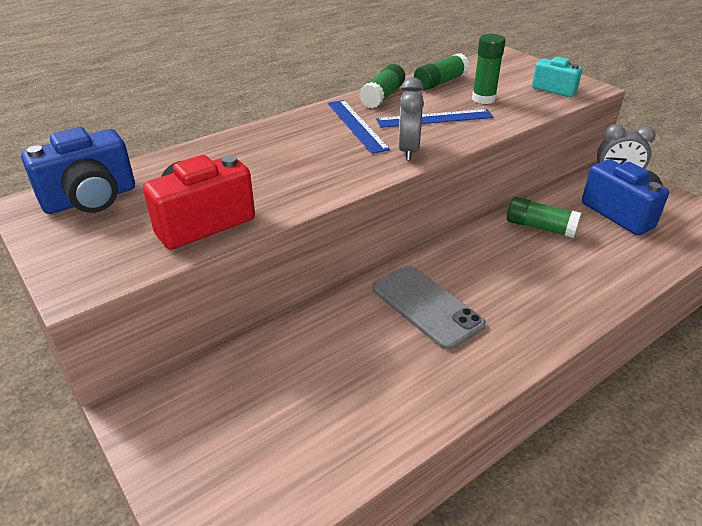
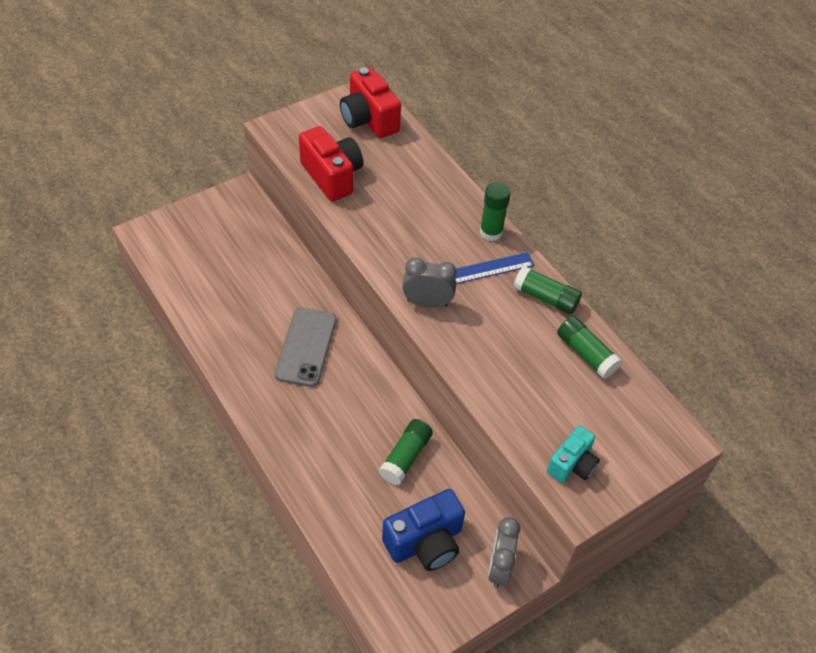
camera: 90 degrees right, 15 degrees up
(90, 199) = (369, 119): blue camera -> red camera
(427, 306) = (306, 347): grey phone -> grey phone turned 45 degrees counterclockwise
(435, 118) = (492, 333): blue ruler -> none
(483, 99) = (541, 385): green glue stick -> green glue stick (491, 232)

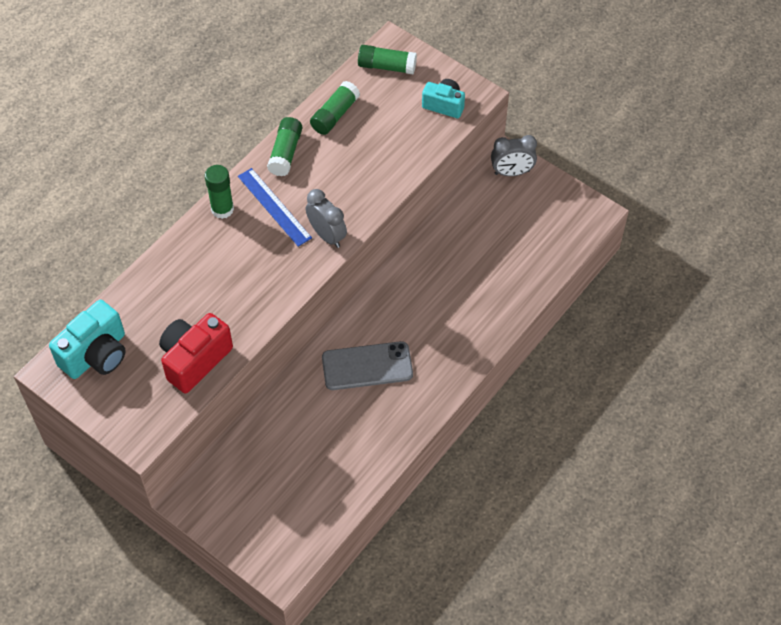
camera: 105 degrees left, 5 degrees up
(369, 119) = (96, 354): red camera -> turquoise camera
(405, 457) = (447, 256): green glue stick -> green glue stick (387, 66)
(425, 542) = (515, 223): blue camera -> none
(427, 303) = (327, 235): grey clock -> grey clock turned 150 degrees clockwise

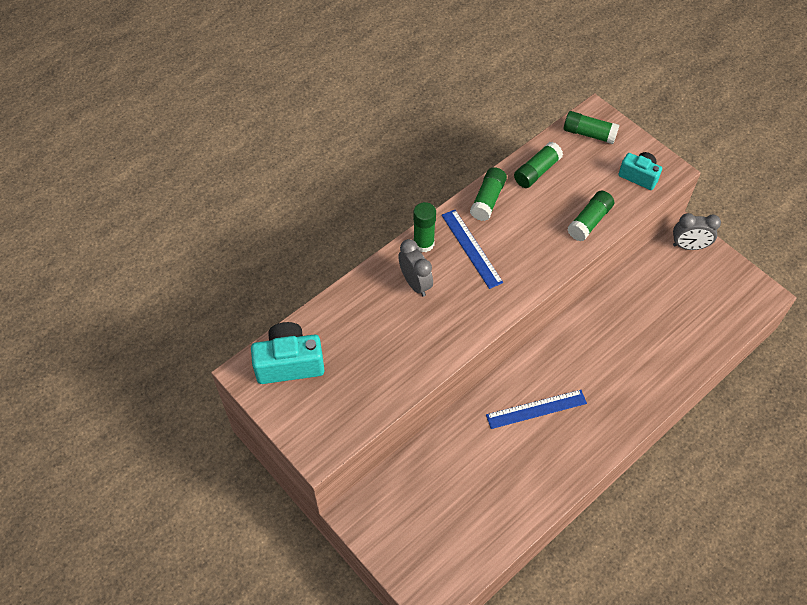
camera: 10 degrees right, 0 degrees up
(96, 354) = (289, 363): turquoise camera -> turquoise camera turned 150 degrees counterclockwise
(195, 360) = (380, 383): red camera -> none
(327, 235) = (517, 282): grey clock -> grey clock (415, 283)
(367, 366) = (536, 409): grey phone -> blue ruler
(396, 161) = (589, 221): none -> green glue stick

